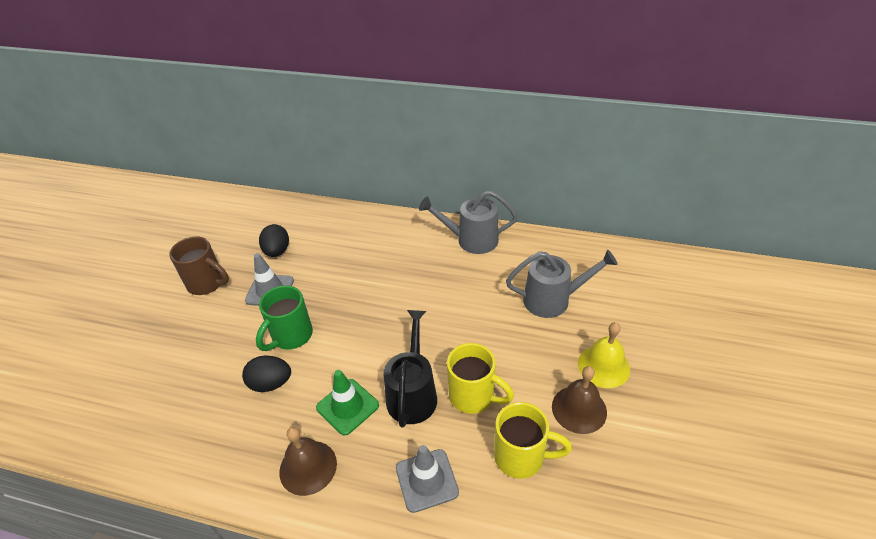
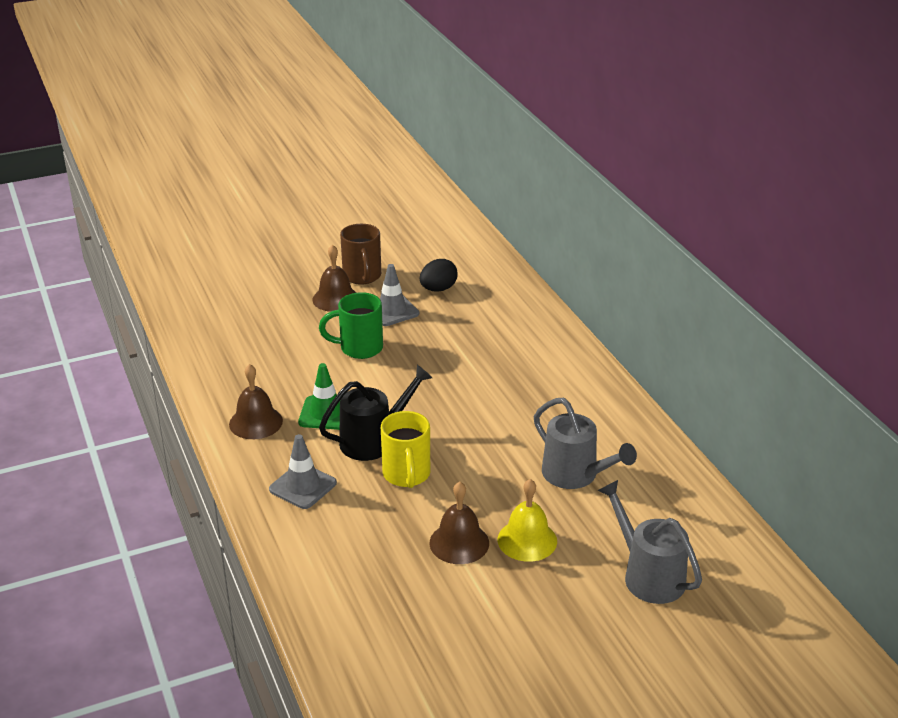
camera: 50 degrees right, 10 degrees down
(213, 315) = (335, 299): none -> brown bell
(271, 383) = (305, 364): black egg -> none
(471, 240) = (593, 389): grey watering can -> grey watering can (648, 575)
(521, 457) = (374, 528): yellow mug -> none

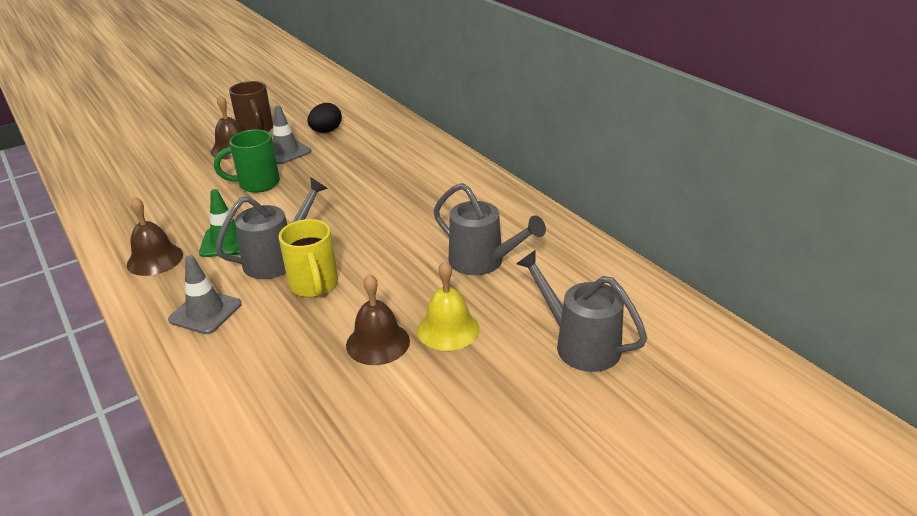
camera: 10 degrees left, 0 degrees up
(374, 440) = (278, 259): black watering can -> grey watering can

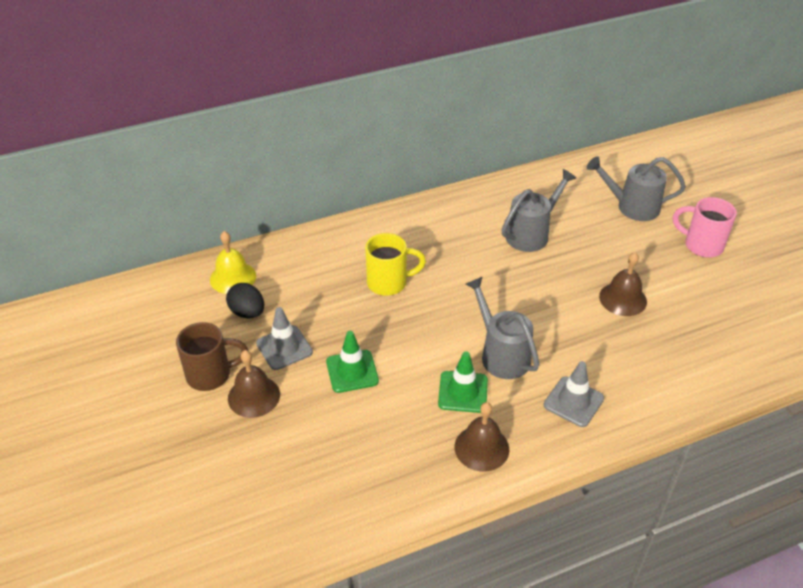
camera: 80 degrees left, 10 degrees up
(257, 184) = (352, 371): green mug -> green traffic cone
(314, 286) = (546, 331): yellow mug -> yellow mug (389, 283)
(448, 329) = (611, 262): yellow bell -> yellow bell (233, 277)
(516, 423) = (701, 245): none -> pink mug
(579, 344) = (631, 207): grey watering can -> grey watering can turned 45 degrees clockwise

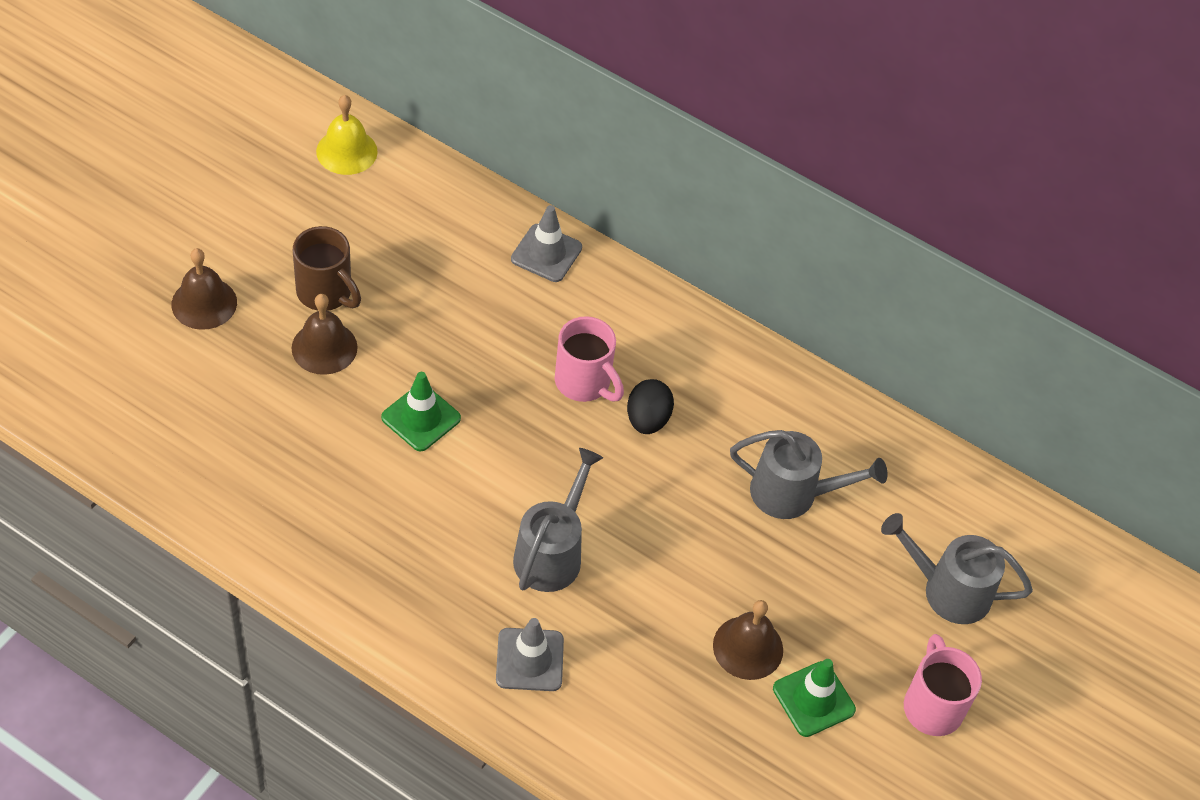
camera: 50 degrees right, 10 degrees up
(233, 277) = (477, 228): yellow bell -> yellow bell (346, 151)
(247, 312) = (436, 273): black egg -> black egg (647, 419)
(284, 348) = (410, 336): grey traffic cone -> grey traffic cone (546, 253)
(389, 283) = (584, 383): yellow mug -> pink mug
(463, 392) = (466, 540): green traffic cone -> green traffic cone (813, 699)
(481, 448) = (398, 595): brown bell -> brown bell (204, 303)
(631, 207) = (947, 590): grey watering can -> grey watering can turned 45 degrees counterclockwise

